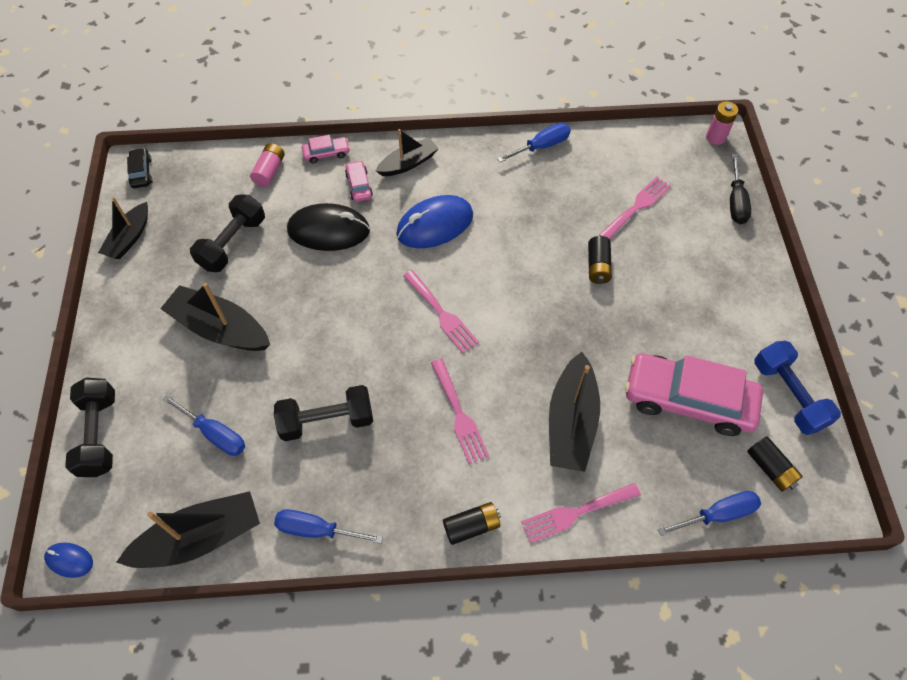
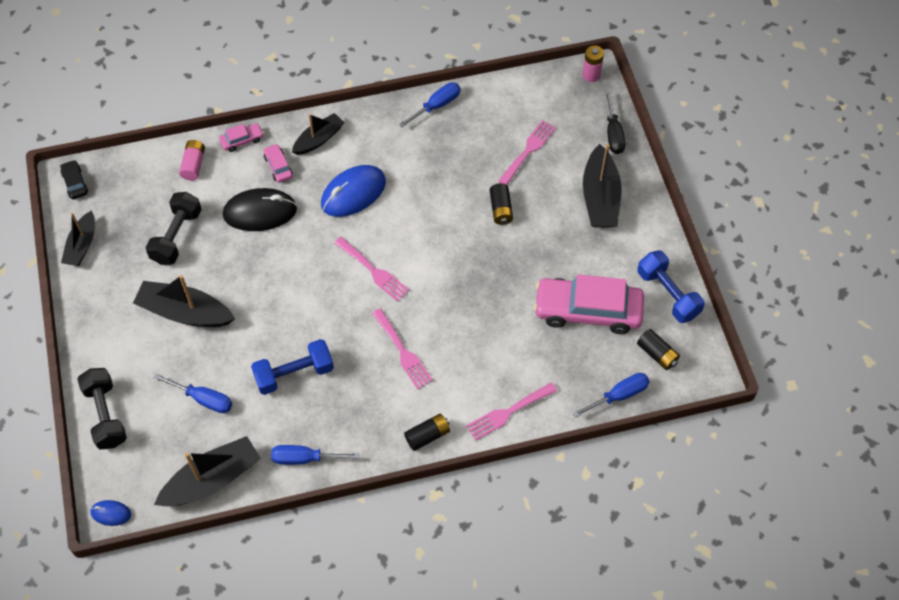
camera: 10 degrees left, 0 degrees up
(327, 420) = (294, 374): black dumbbell -> blue dumbbell
(571, 422) = (495, 343): black boat -> black boat (600, 197)

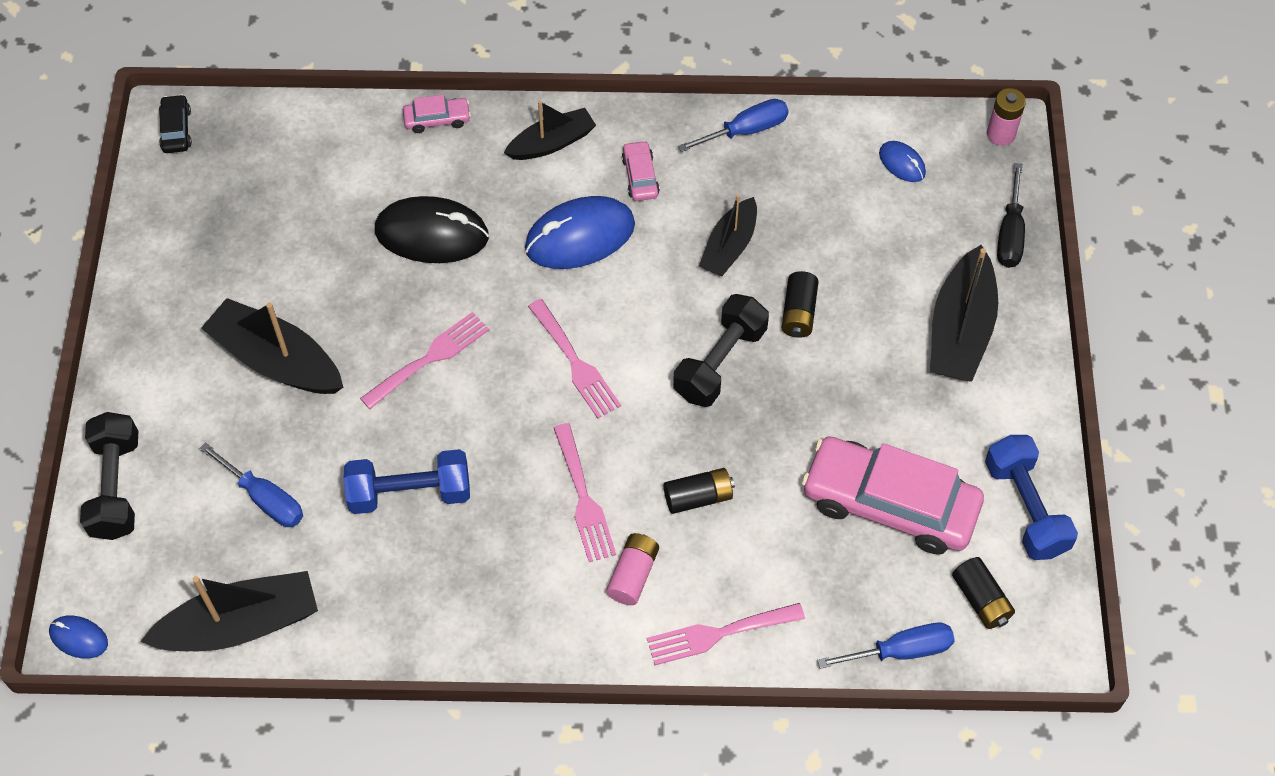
camera: 15 degrees right, 0 degrees up
(82, 245) = (158, 224): black boat -> black boat (729, 246)
(176, 236) = (298, 242): black dumbbell -> black dumbbell (720, 362)
(193, 165) = (355, 140): pink battery -> pink battery (633, 574)
(278, 166) = (479, 171): pink car -> pink car (640, 176)
(304, 458) = (387, 627): blue screwdriver -> none
(427, 435) = (583, 639): black battery -> black battery (698, 497)
(528, 150) = (868, 231): pink fork -> pink fork (430, 358)
(537, 105) = (902, 163): none -> blue mouse

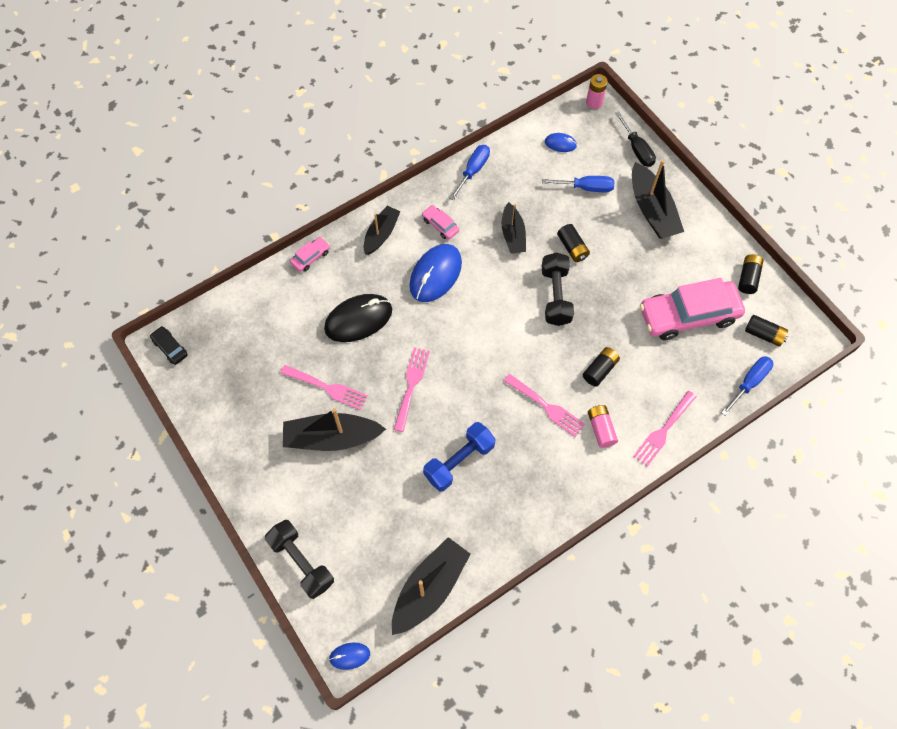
camera: 35 degrees left, 5 degrees up
(264, 498) = (386, 514): blue screwdriver -> blue screwdriver (586, 188)
(575, 363) = (486, 341): pink fork -> pink fork (327, 388)
(1025, 508) = (748, 278): blue dumbbell -> black battery

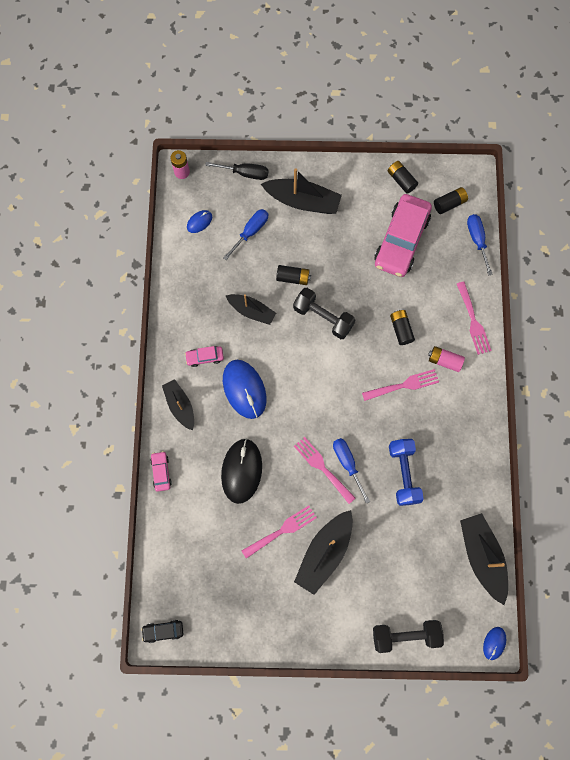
camera: 55 degrees left, 10 degrees up
(473, 171) = (175, 301): blue screwdriver -> blue screwdriver (347, 463)

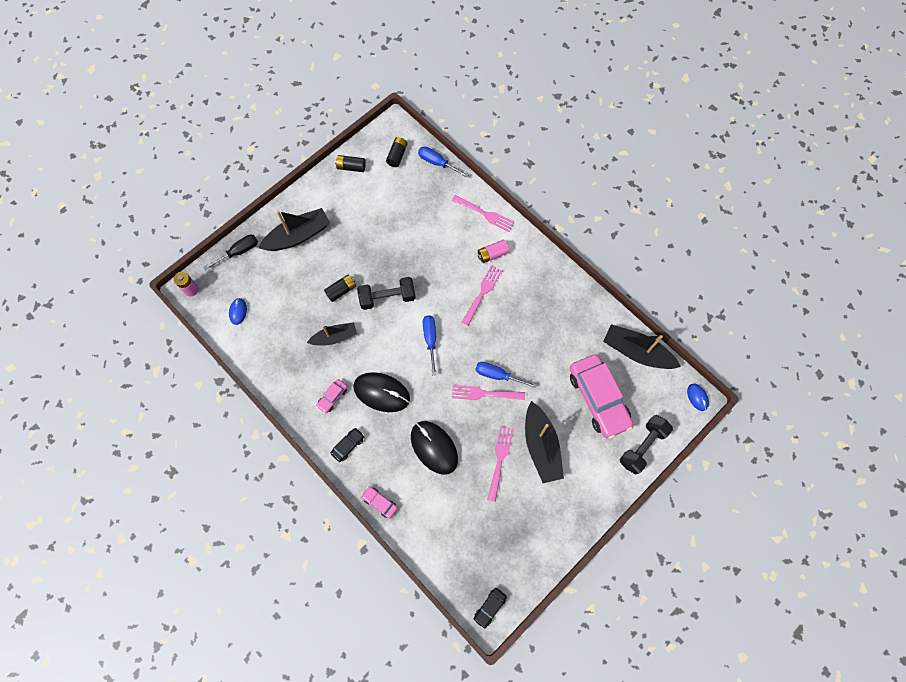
camera: 45 degrees left, 5 degrees down
(180, 406) = (348, 445): black boat -> black car
(244, 389) = (381, 392): blue mouse -> black mouse
(250, 232) = (281, 286): blue screwdriver -> blue screwdriver (430, 340)
(401, 240) = (389, 204): pink car -> pink car (598, 398)
(401, 329) = (445, 259): black battery -> none
(403, 474) = (539, 347): blue dumbbell -> none

